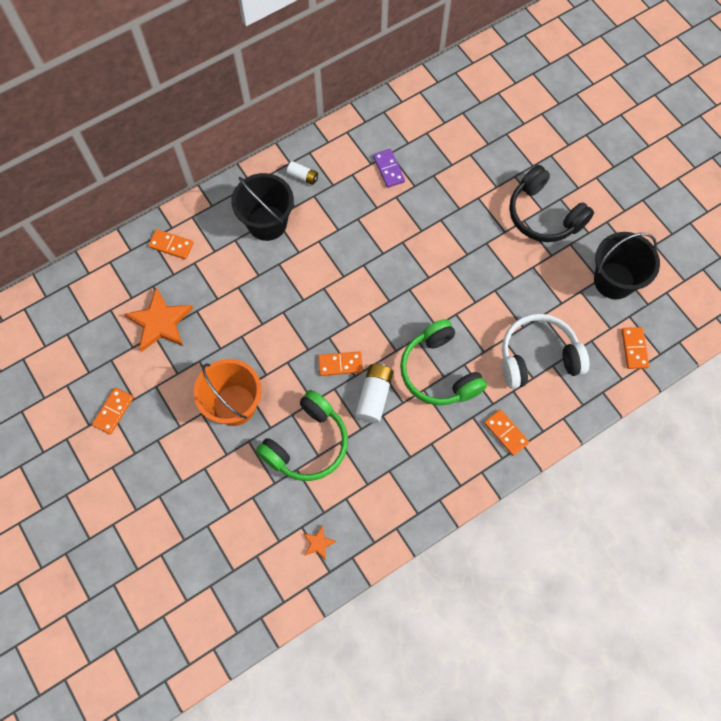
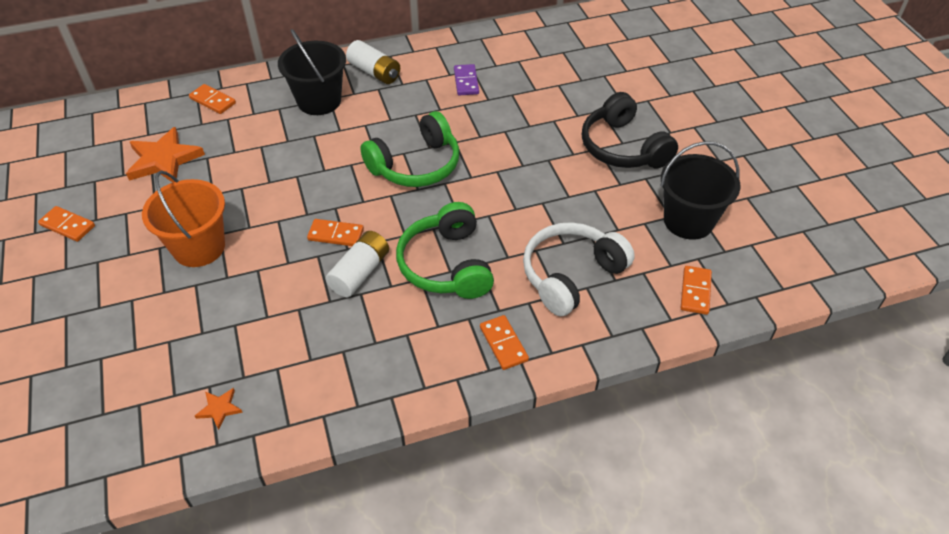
camera: 15 degrees right, 20 degrees down
(113, 411) = (68, 225): orange domino -> orange domino turned 75 degrees clockwise
(303, 176) = (374, 72): white battery -> white battery, size x1.69
(307, 443) = (260, 302): green headphones -> green headphones (416, 165)
(538, 357) = (571, 275): white headphones -> white headphones turned 45 degrees counterclockwise

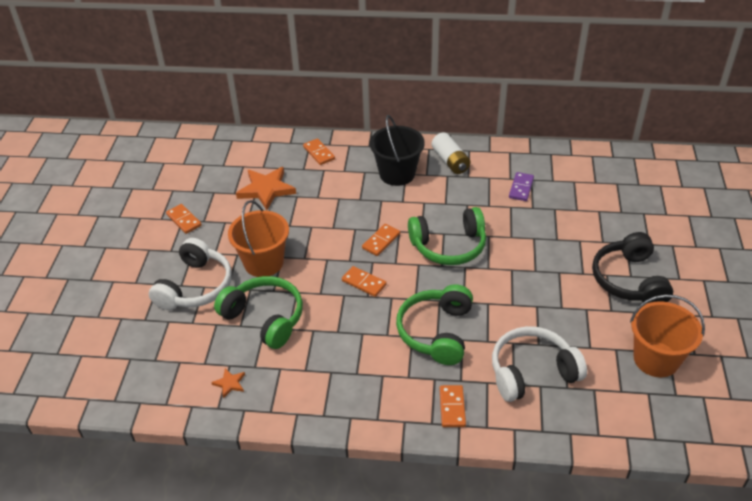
camera: 25 degrees right, 5 degrees down
(120, 303) = (195, 286): none -> white headphones
(230, 313) = (265, 318): none -> green headphones
(360, 272) = (369, 317): white battery -> none
(688, 221) = (656, 359): black bucket -> orange bucket
(695, 291) = (631, 419): orange domino -> orange domino (381, 241)

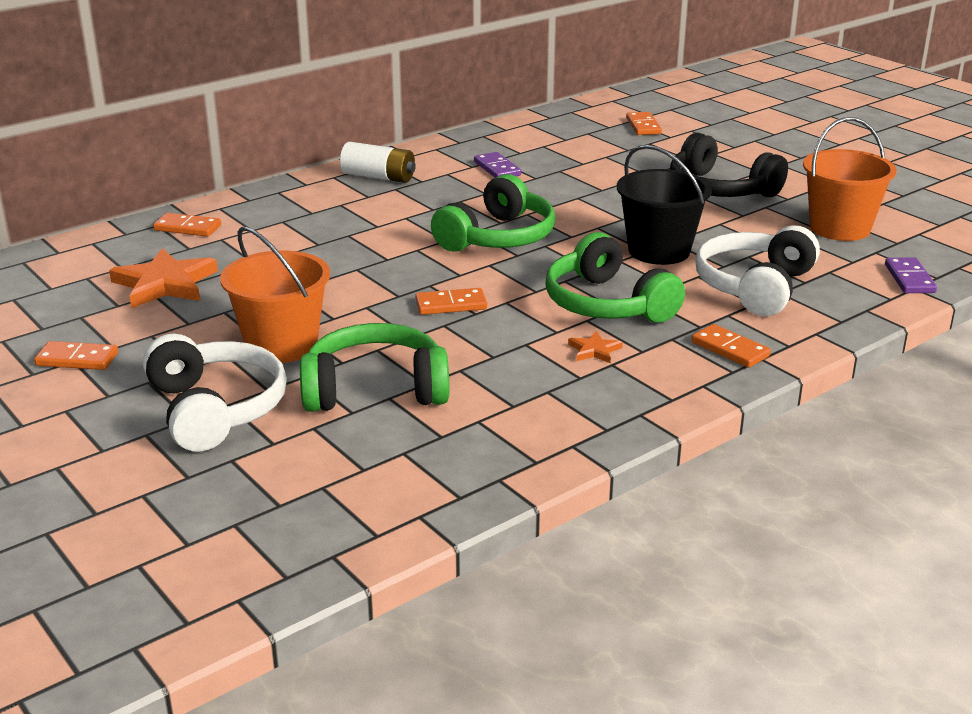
camera: 45 degrees left, 15 degrees down
(230, 383) = (435, 467): orange star -> orange star (594, 350)
(381, 241) = (410, 265): orange domino -> orange domino (643, 126)
(397, 174) = (329, 208): black bucket -> black bucket (659, 251)
(635, 428) = (909, 279): none -> purple domino

